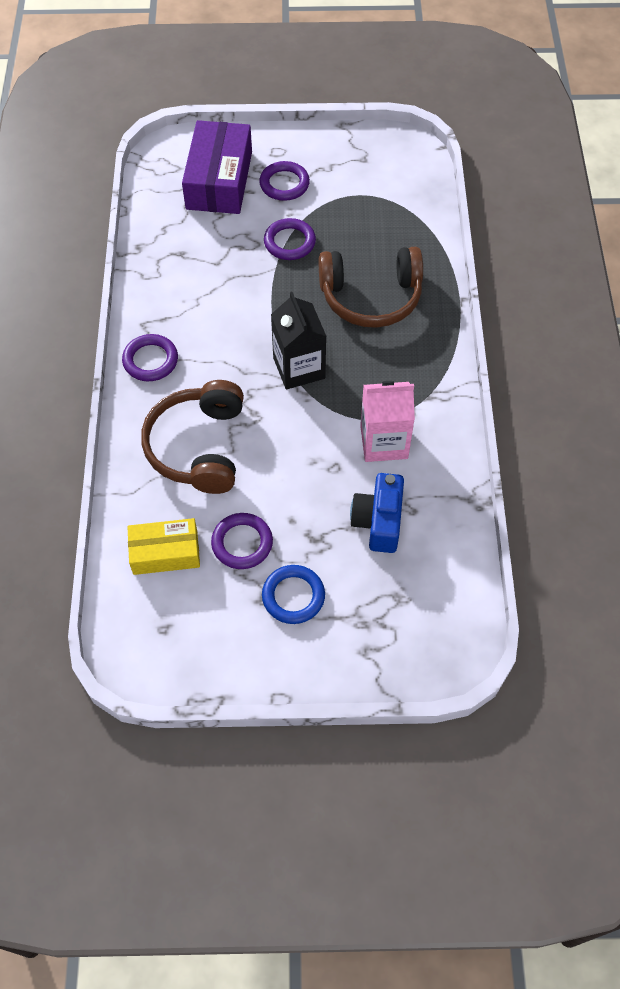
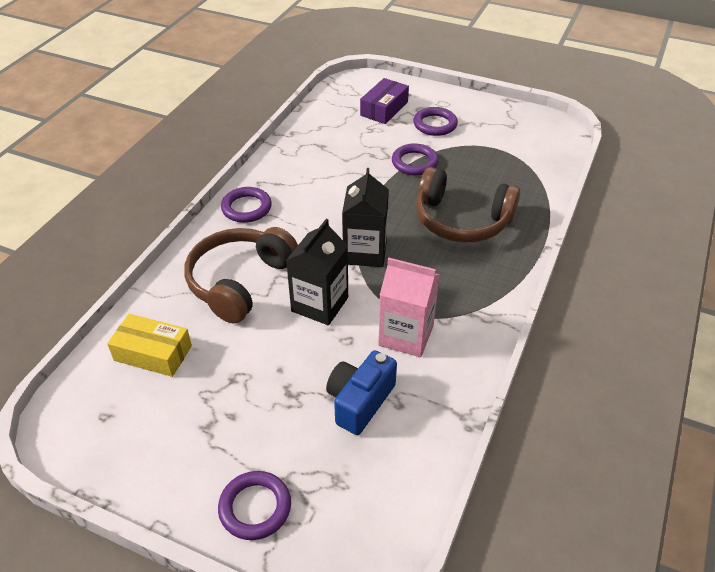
camera: 25 degrees right, 15 degrees down
(219, 180) = (384, 109): purple box -> purple box, size x0.62
(242, 543) = (223, 371): purple ring -> purple ring (255, 508)
(289, 441) = (320, 304): none -> black carton
(293, 596) = (237, 436): blue ring -> none

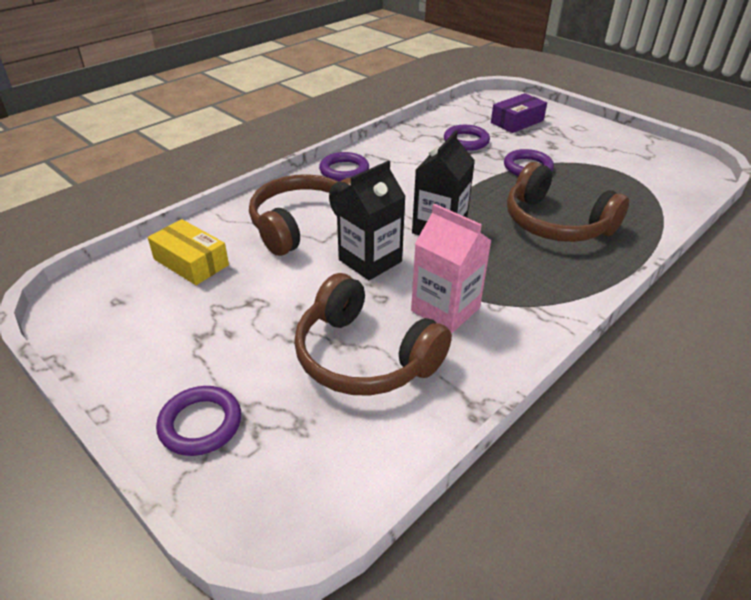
camera: 20 degrees right, 5 degrees down
(360, 401) = (364, 356): blue camera -> brown headphones
(435, 124) = (563, 142): purple ring -> purple ring (466, 141)

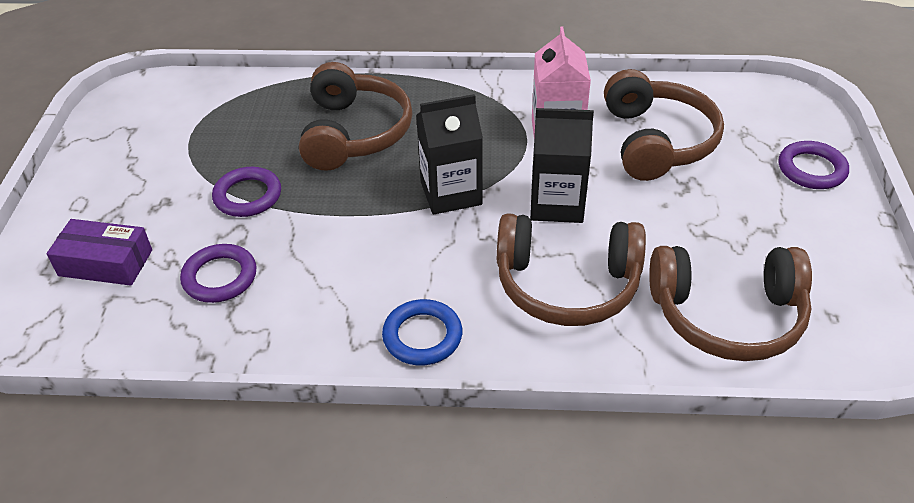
camera: 130 degrees left, 5 degrees up
(191, 262) = (727, 316): yellow box -> brown headphones
(344, 170) = (422, 336): purple ring -> blue ring

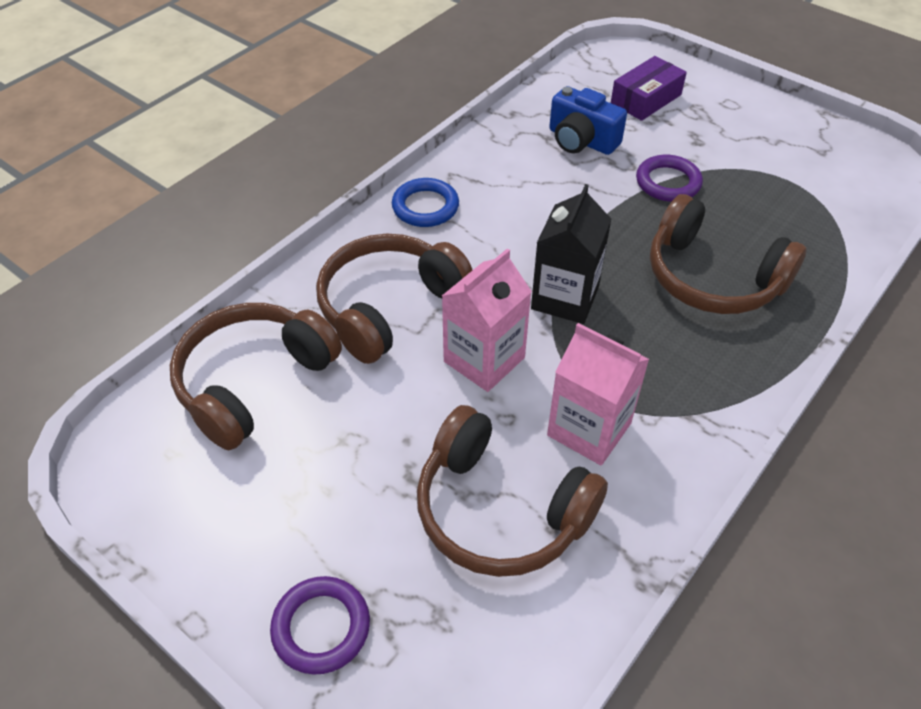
camera: 125 degrees right, 5 degrees up
(220, 277) = (581, 140): purple ring -> blue camera
(556, 204) = (484, 359): black carton -> pink carton

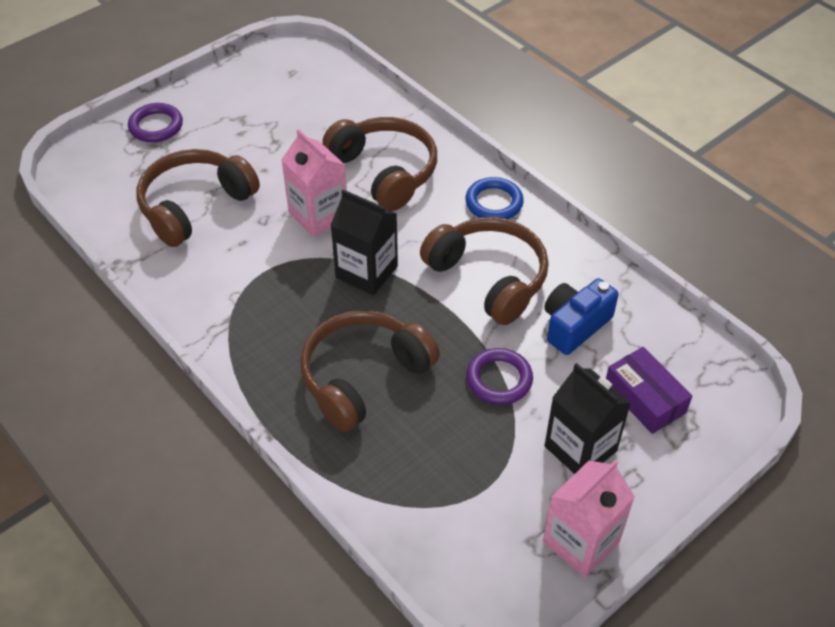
camera: 100 degrees right, 0 degrees up
(253, 382) = (335, 105): brown headphones -> brown headphones (489, 277)
(589, 429) = (238, 260): pink carton -> pink carton (581, 542)
(717, 130) = (580, 448): none -> black carton

